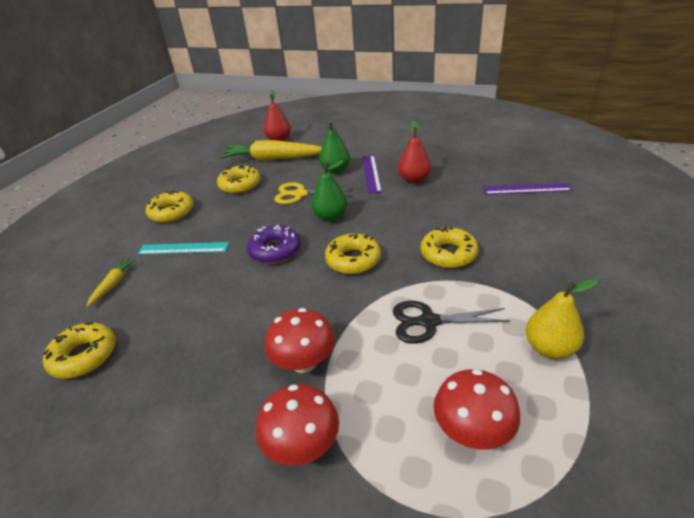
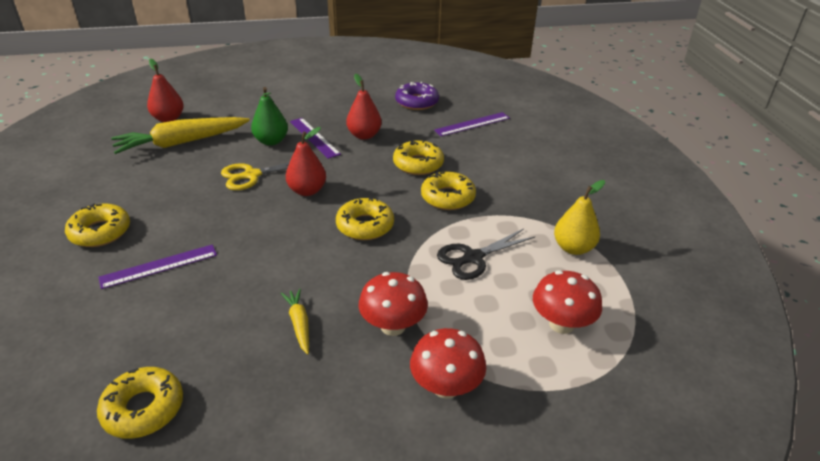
camera: 35 degrees left, 0 degrees up
(113, 284) = (102, 329): yellow carrot -> yellow carrot (299, 324)
(183, 248) = (159, 266): turquoise ruler -> purple ruler
(240, 185) = (165, 180): yellow donut -> yellow donut (418, 164)
(275, 250) = (274, 238): purple donut -> purple donut (417, 102)
(330, 217) = (307, 191): green pear -> red pear

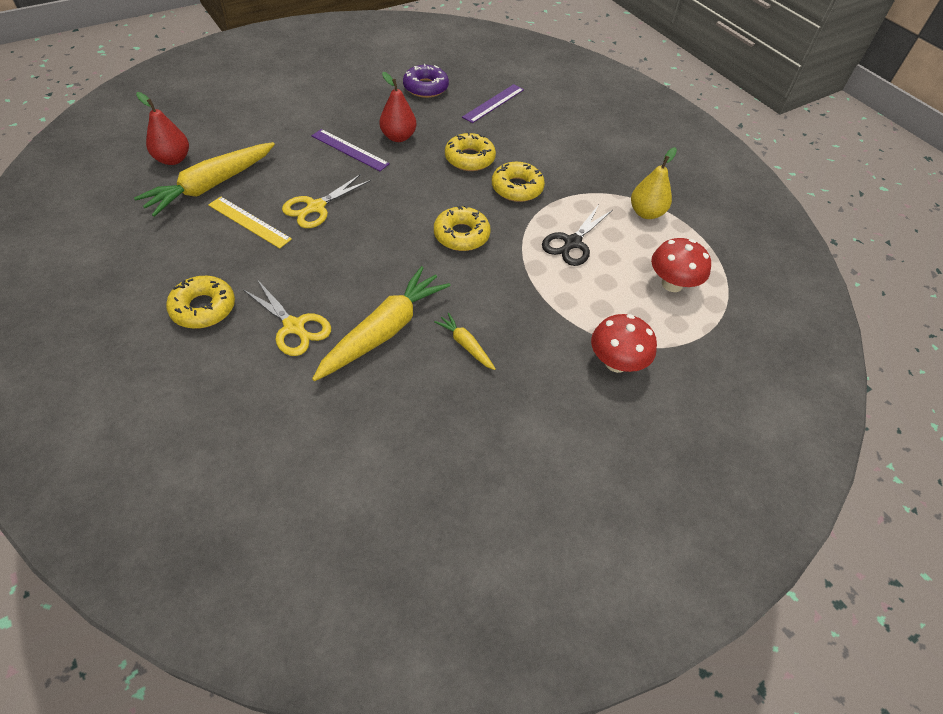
camera: 25 degrees left, 15 degrees up
(143, 409) = (384, 461): yellow donut -> none
(159, 266) = (294, 327): purple ruler -> yellow scissors
(189, 175) = (249, 222): none -> yellow ruler
(232, 290) = (384, 331): none -> yellow carrot
(271, 141) = (308, 163): green pear -> none
(307, 191) = (383, 211): red pear -> none
(393, 326) = (545, 324): red mushroom -> none

